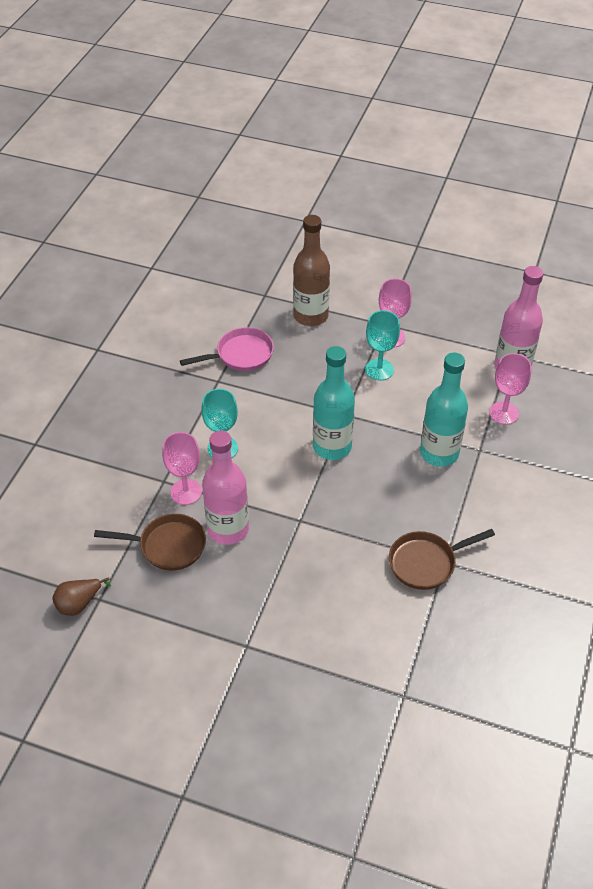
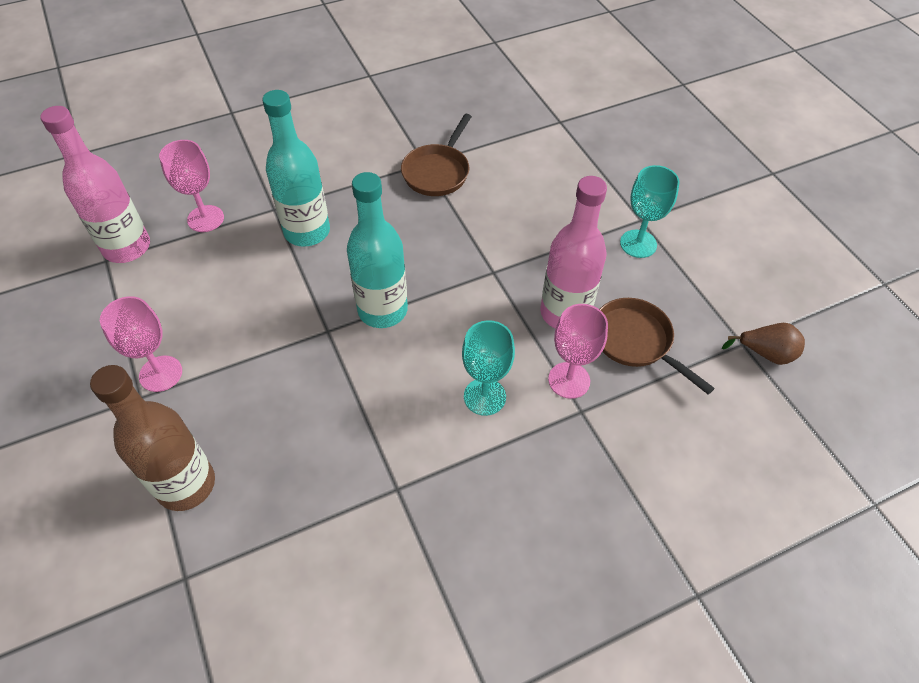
camera: 135 degrees left, 5 degrees up
(240, 355) = (330, 503): pink pan -> none
(379, 370) = (229, 348): turquoise goblet -> turquoise goblet (638, 244)
(426, 563) = (438, 172): brown pan -> brown pan turned 90 degrees clockwise

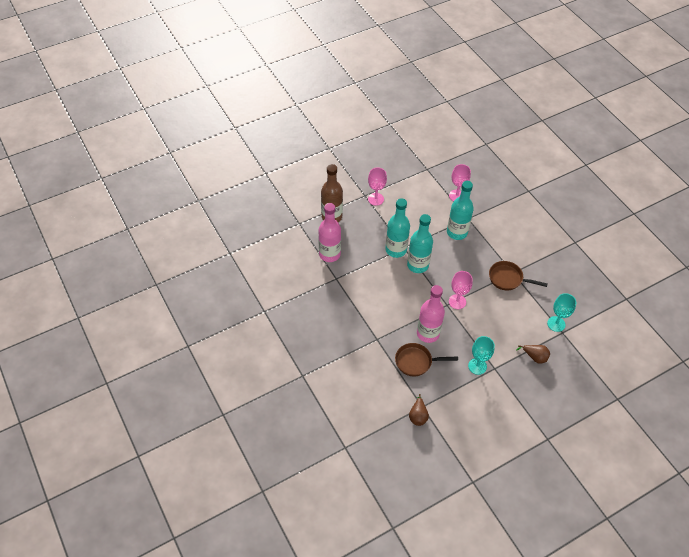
camera: 85 degrees right, 0 degrees up
(127, 247) = (435, 174): pink bottle -> pink bottle (329, 254)
(331, 347) = (396, 250): none -> turquoise bottle
(484, 396) = (379, 304): turquoise goblet -> turquoise goblet (556, 324)
(569, 380) = (391, 335): pink goblet -> pink goblet (457, 301)
(612, 163) = (534, 357): none -> brown pear
(636, 342) = (416, 362): brown pan -> brown pan turned 135 degrees counterclockwise

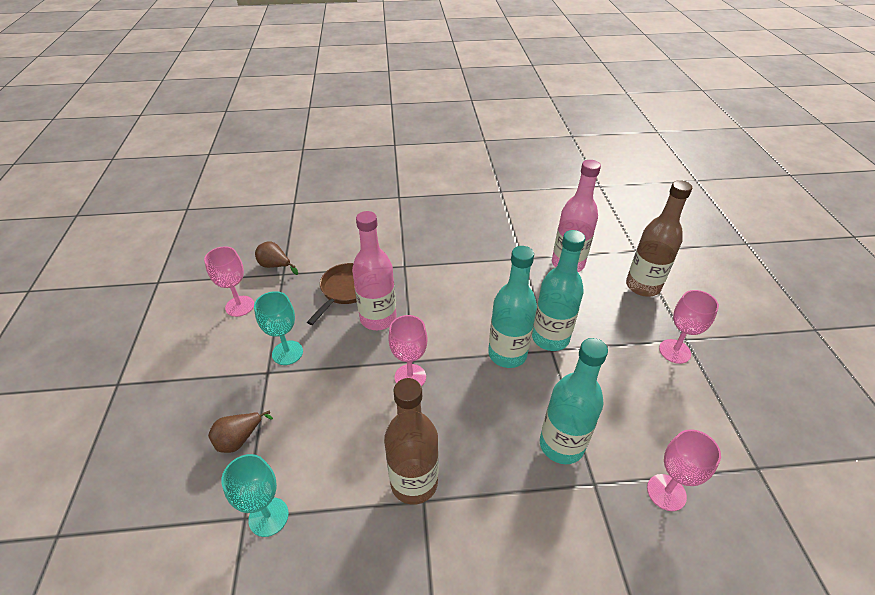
camera: 115 degrees right, 10 degrees down
(462, 414) = (240, 306): none -> pink goblet
(508, 279) = (414, 482): brown pan -> brown bottle

